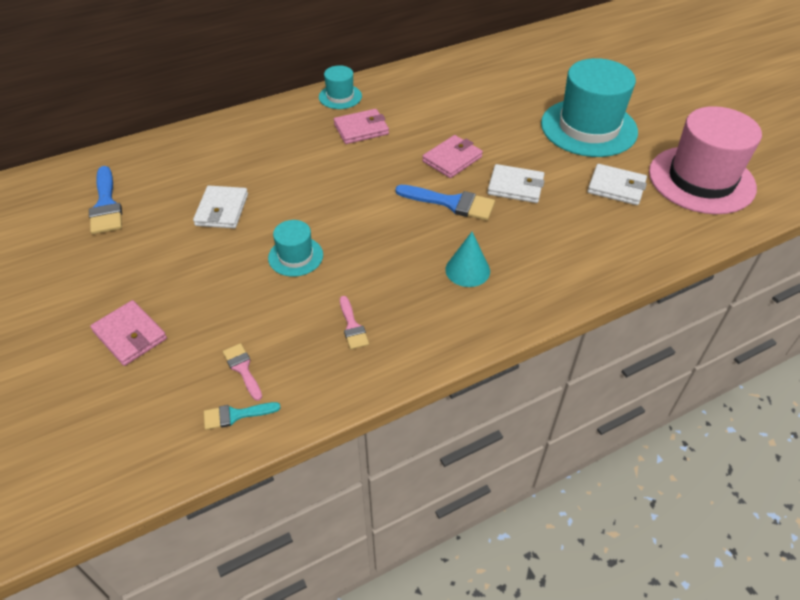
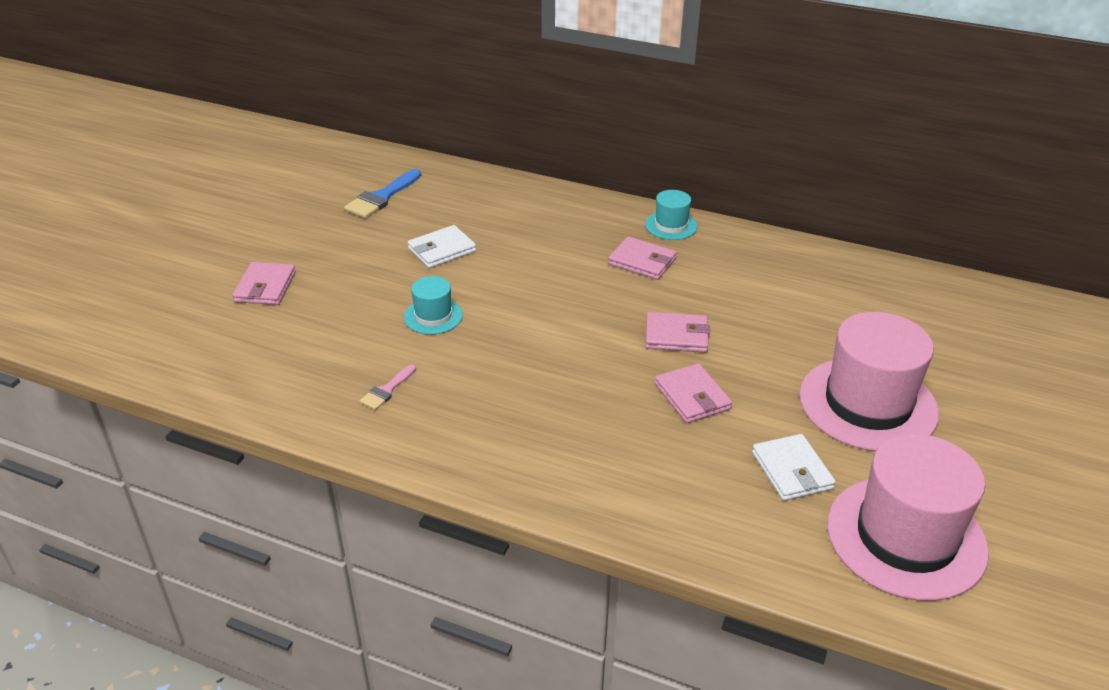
camera: 50 degrees right, 10 degrees down
(235, 415) = (236, 380): turquoise brush -> none
(242, 369) = (284, 358): pink brush -> none
(451, 203) = (612, 367): blue brush -> none
(467, 270) = (532, 423): turquoise cone -> none
(515, 186) = (692, 396): white wallet -> pink wallet
(588, 128) = (868, 404): turquoise hat -> pink hat

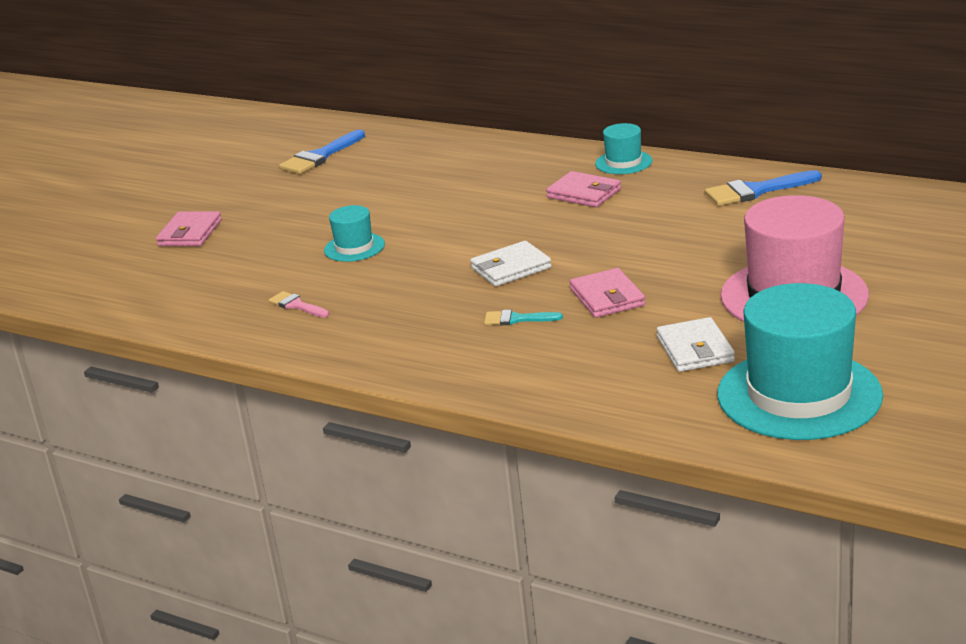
camera: 10 degrees right, 10 degrees down
(387, 390) = (296, 305): pink brush -> pink brush turned 90 degrees clockwise
(442, 250) = (374, 195): white wallet -> white wallet (511, 268)
(610, 421) = (516, 319): none -> turquoise brush
(676, 336) = (604, 251): pink wallet -> none
(800, 269) = (756, 191): none -> blue brush
(906, 537) = (799, 395): pink hat -> turquoise hat

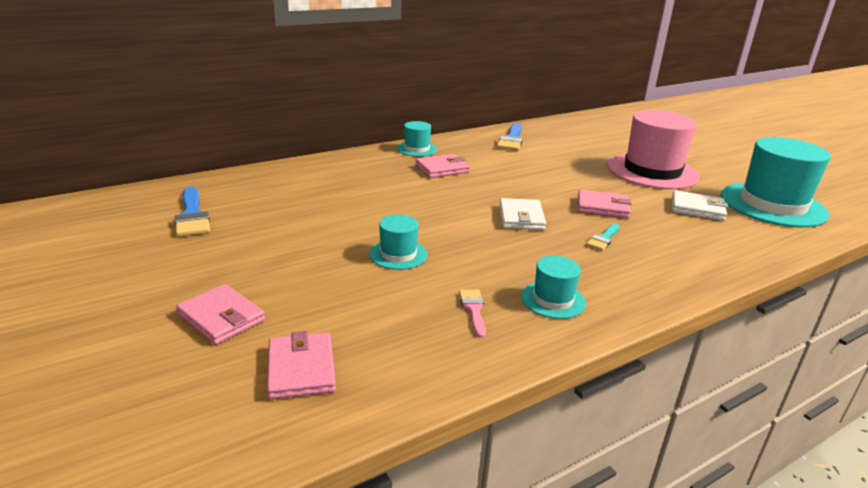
camera: 65 degrees left, 0 degrees up
(158, 280) = (301, 369): none -> pink wallet
(296, 305) = (473, 309): pink brush -> pink brush turned 105 degrees clockwise
(351, 330) = (553, 299): none -> turquoise hat

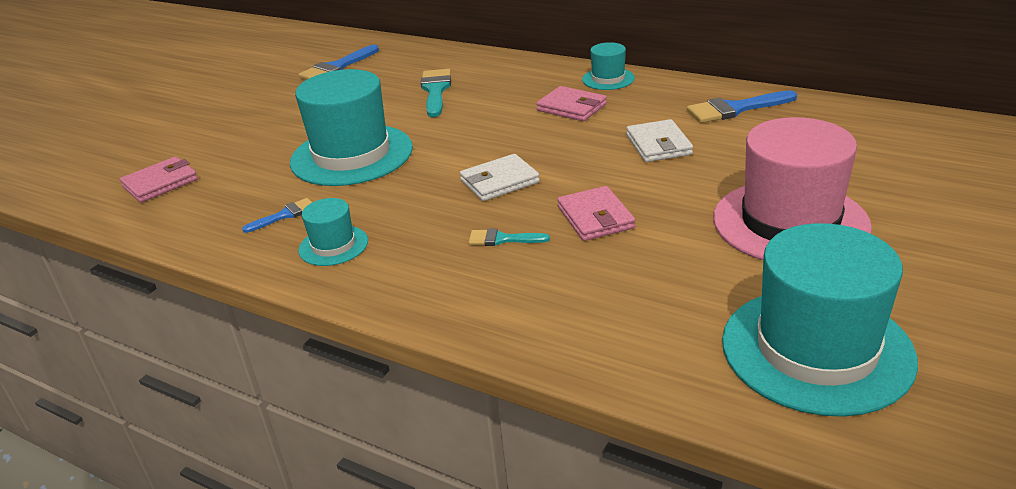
camera: 65 degrees right, 5 degrees up
(221, 317) = (204, 136): pink wallet -> none
(331, 195) = (435, 90): none -> turquoise brush
(398, 254) = (352, 155): turquoise hat -> turquoise hat, size x2.09
(473, 309) = (284, 215): pink brush -> blue brush
(697, 209) = (692, 284): white wallet -> white wallet (658, 145)

